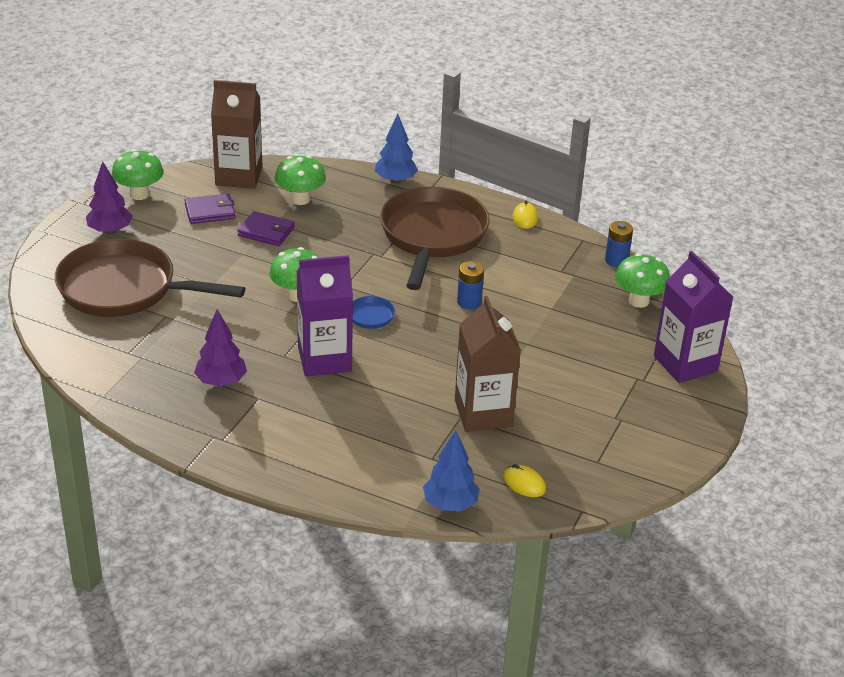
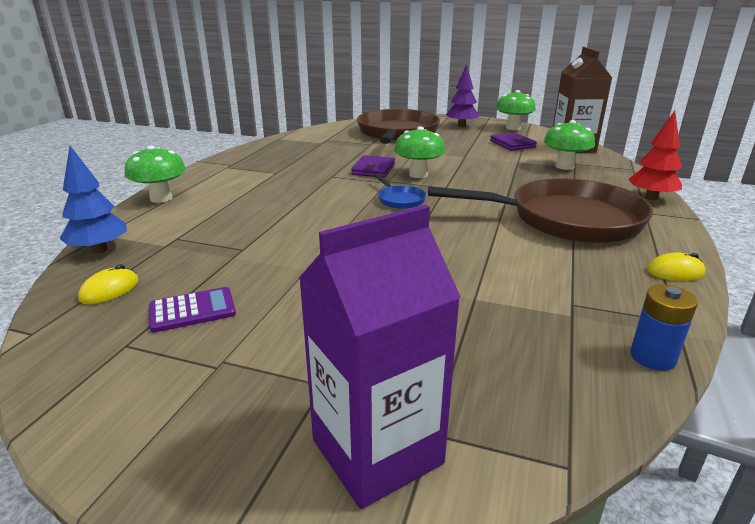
camera: 85 degrees right, 10 degrees down
(221, 382) = (295, 162): purple tree -> none
(266, 231) = (502, 160): purple wallet -> purple wallet (373, 169)
(324, 359) = (330, 188): purple carton -> none
(395, 180) = (651, 198): blue tree -> red tree
(469, 302) = (453, 244): blue battery -> none
(483, 413) = (245, 260): brown carton -> none
(557, 435) = (192, 310): none -> purple calculator
(639, 301) = (549, 385): green mushroom -> green mushroom (161, 198)

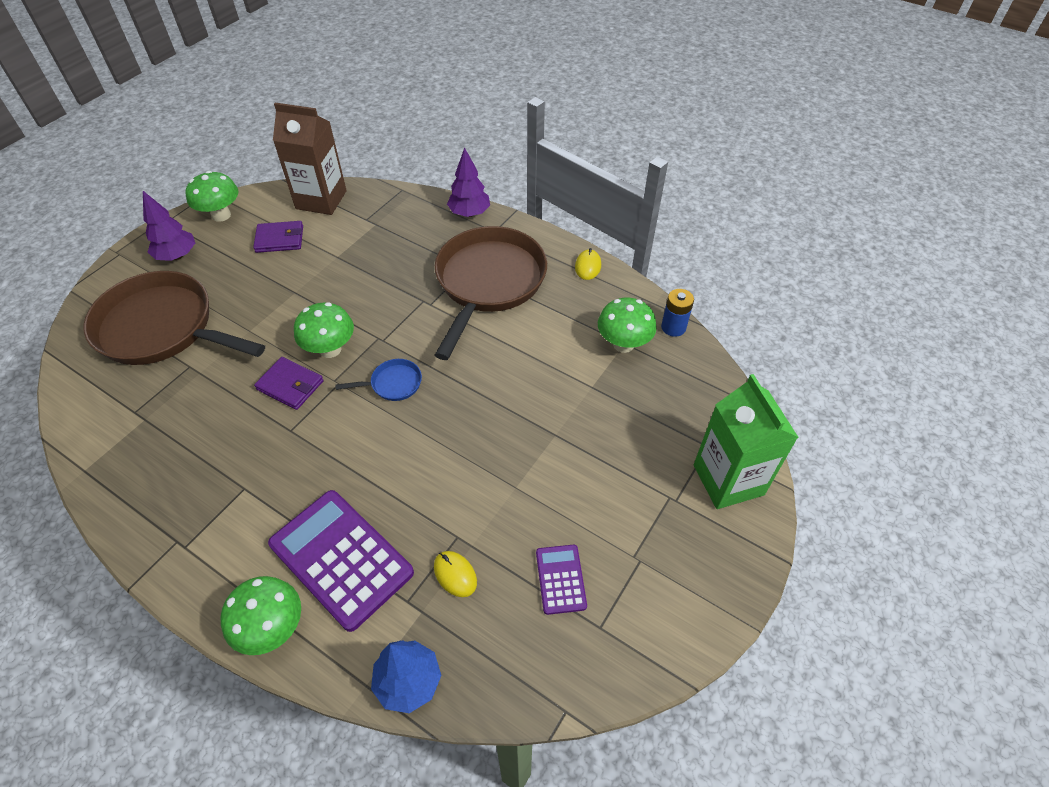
camera: 75 degrees left, 25 degrees up
(110, 290) = (505, 655): yellow mouse -> yellow mouse (455, 574)
(218, 209) = (341, 558): none -> purple calculator
(377, 451) = (728, 480): purple carton -> green carton
(564, 166) = (371, 230): green mushroom -> green mushroom (623, 344)
(651, 198) = (469, 213): red tree -> purple tree

